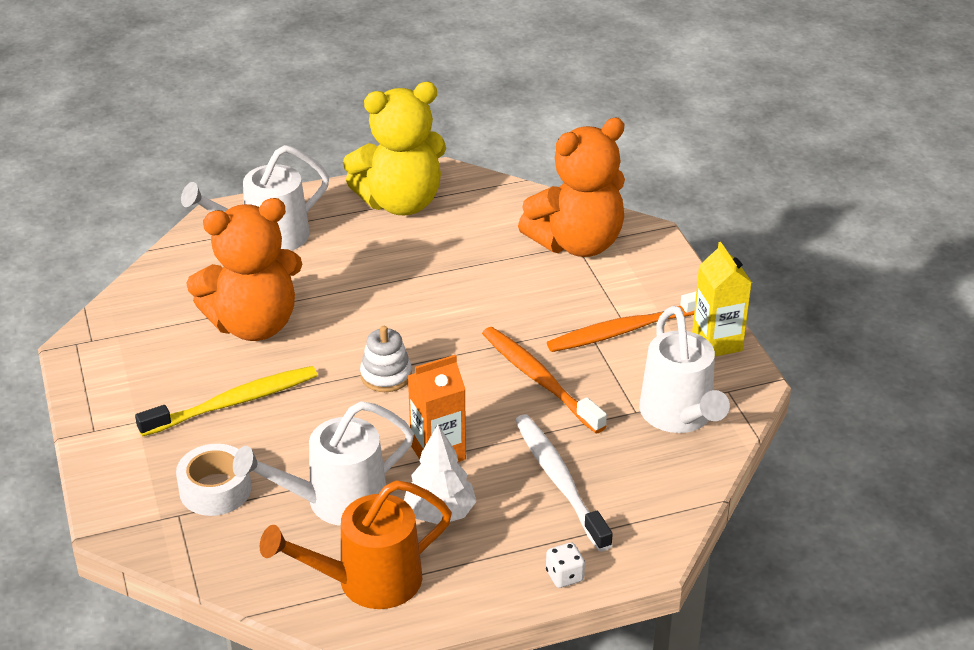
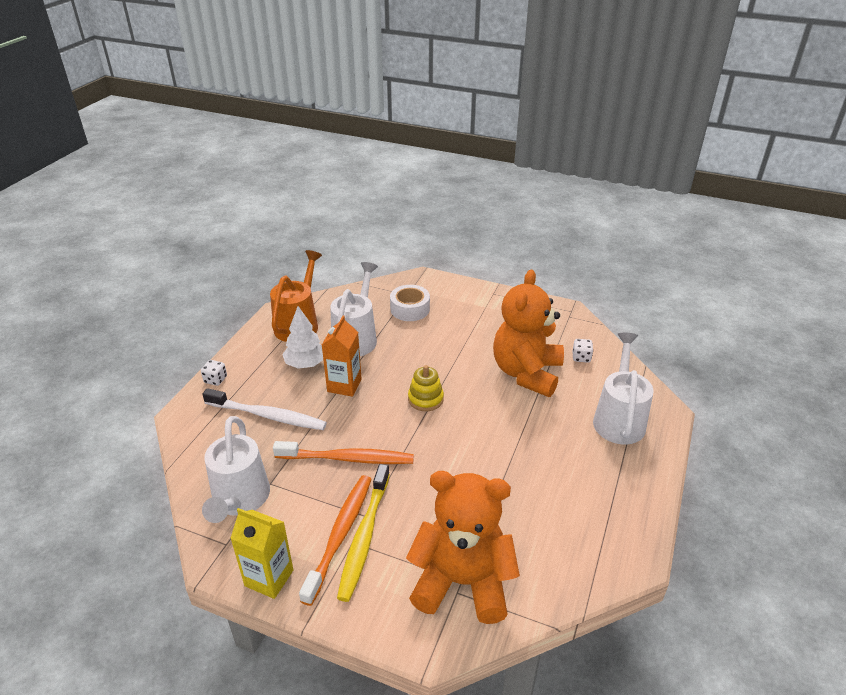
camera: 130 degrees right, 0 degrees up
(179, 298) = (581, 357): none -> white dice
(233, 403) = (465, 338): yellow toothbrush -> yellow toothbrush (364, 537)
(386, 375) = (425, 399): white stacking toy -> yellow stacking toy
(401, 202) = (610, 508): yellow teddy bear -> none
(577, 243) = (462, 582): orange teddy bear -> orange teddy bear turned 90 degrees clockwise
(680, 416) = (239, 500): white watering can -> white watering can turned 120 degrees counterclockwise

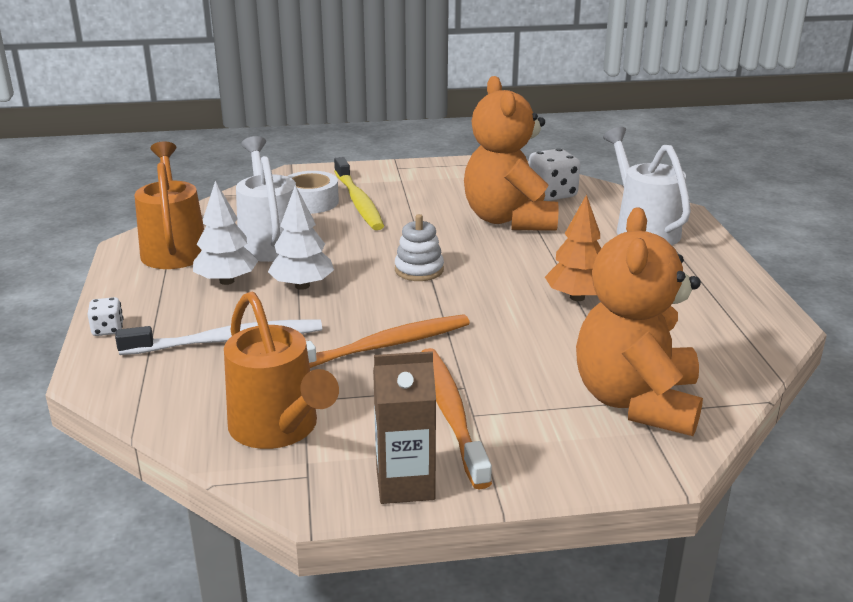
camera: 30 degrees left, 10 degrees down
(239, 500) = (279, 429): white watering can -> orange watering can
(269, 578) = (405, 484): yellow carton -> brown carton
(344, 385) = (302, 286): orange carton -> white tree
(364, 537) = (482, 405): yellow toothbrush -> yellow toothbrush (358, 202)
(425, 399) = (419, 270): yellow stacking toy -> white stacking toy
(462, 582) = (636, 402): orange teddy bear -> orange teddy bear turned 60 degrees counterclockwise
(508, 468) = (577, 297): none -> orange tree
(581, 357) = (552, 194): white dice -> white dice, size x1.80

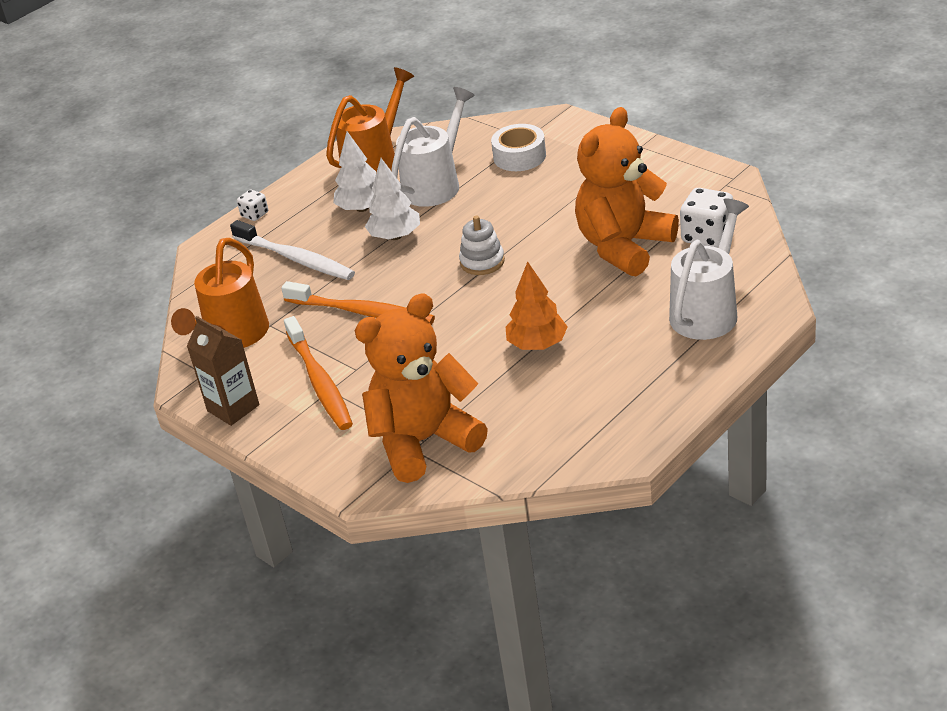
camera: 55 degrees right, 10 degrees up
(358, 202) = (551, 172): yellow toothbrush -> none
(451, 414) = (320, 382): orange toothbrush -> orange toothbrush turned 120 degrees clockwise

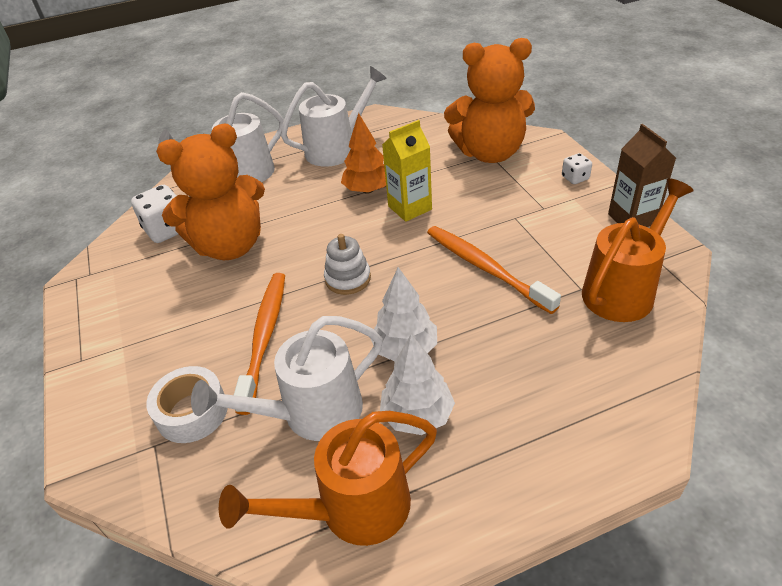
camera: 155 degrees left, 5 degrees up
(255, 215) = (562, 479): white dice -> white dice (575, 178)
(295, 258) = (528, 367): white toothbrush -> none
(320, 382) = (549, 216): orange toothbrush -> orange toothbrush (264, 337)
(474, 341) = (410, 208): none -> yellow carton
(626, 383) = (337, 148): none -> white watering can

